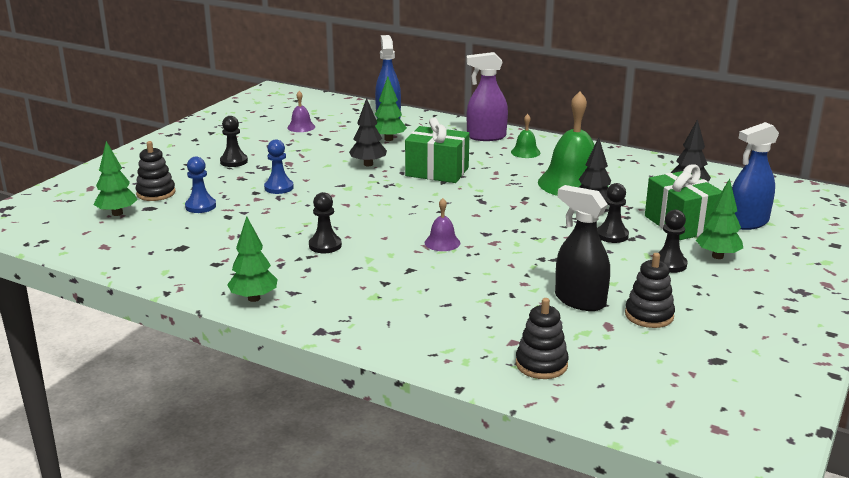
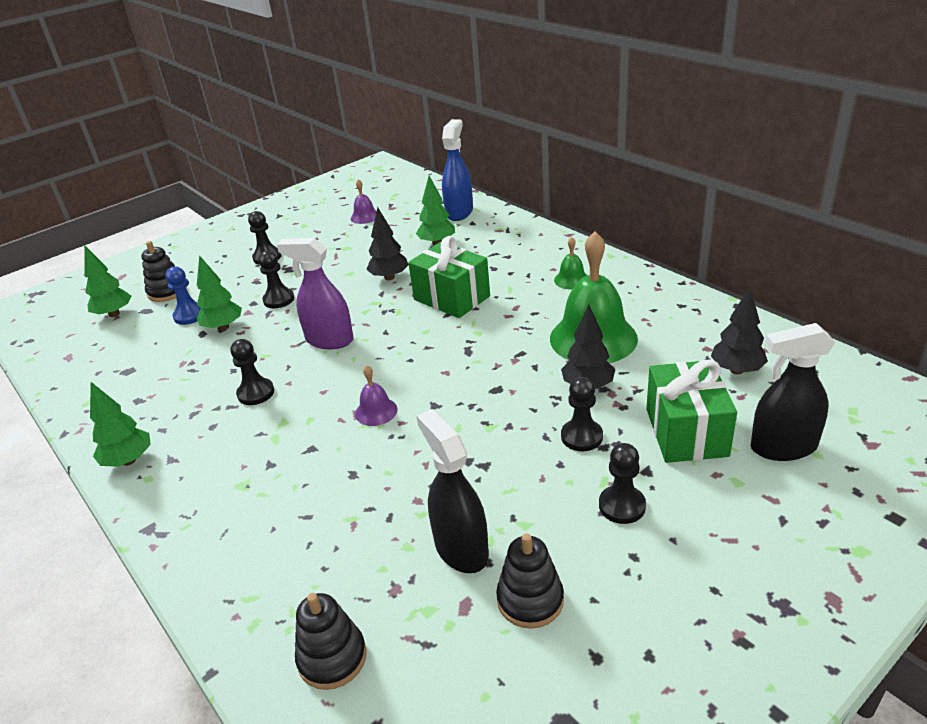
camera: 25 degrees right, 10 degrees up
(279, 187) = (279, 299): blue pawn -> black pawn
(486, 137) = (543, 250): purple spray bottle -> purple spray bottle (329, 340)
(717, 256) = (699, 504): green tree -> green tree (223, 327)
(747, 223) = (783, 447): blue spray bottle -> black spray bottle

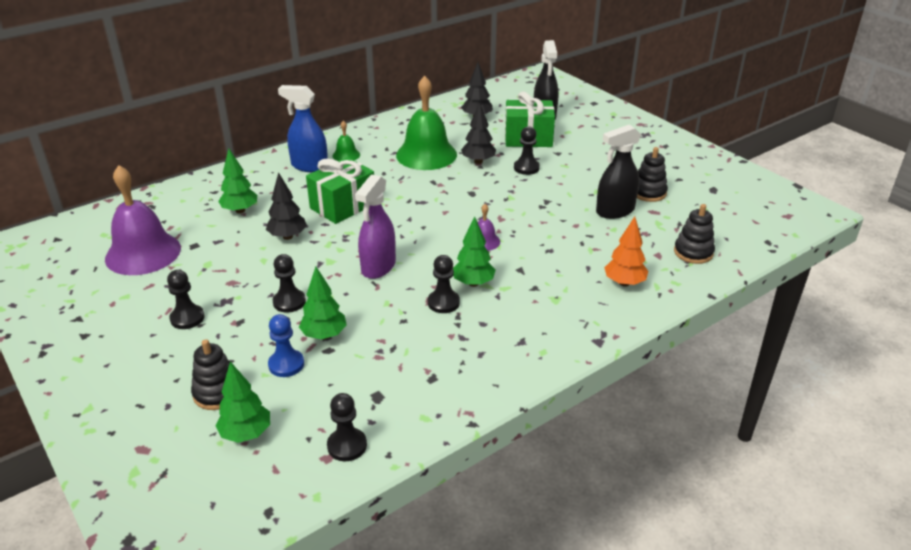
camera: 90 degrees left, 0 degrees up
(129, 460) = (519, 367): green tree -> green tree (473, 283)
(263, 557) = (624, 283): none -> orange tree
(365, 216) = (143, 253): purple bell -> purple bell, size x2.20
(459, 212) = (186, 197): blue spray bottle -> blue spray bottle (309, 166)
(622, 506) = (584, 162): black pawn -> black pawn (347, 446)

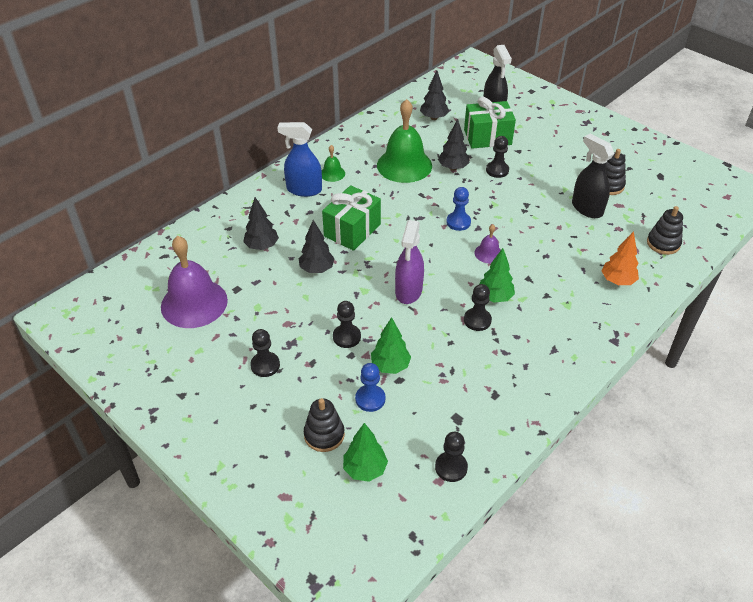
camera: 10 degrees left, 10 degrees up
(240, 210) = (262, 246): green tree -> black tree
(462, 210) = (458, 222): none -> blue pawn
(614, 211) = (587, 208): black spray bottle -> black spray bottle turned 90 degrees clockwise

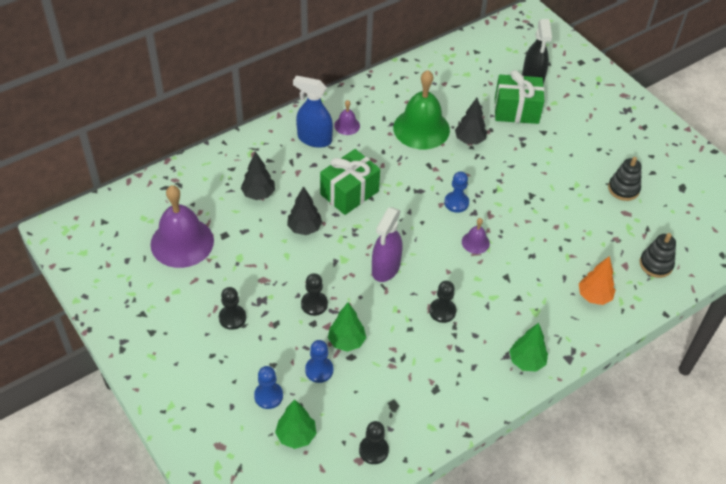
camera: 10 degrees right, 5 degrees up
(324, 435) = (268, 396): black stacking toy -> blue pawn
(332, 173) = (347, 125): green bell -> purple bell
(434, 118) = (467, 78): black tree -> none
(494, 297) = (467, 290): green tree -> green tree (526, 361)
(497, 170) = (514, 151): black pawn -> none
(587, 208) = (591, 211): black spray bottle -> none

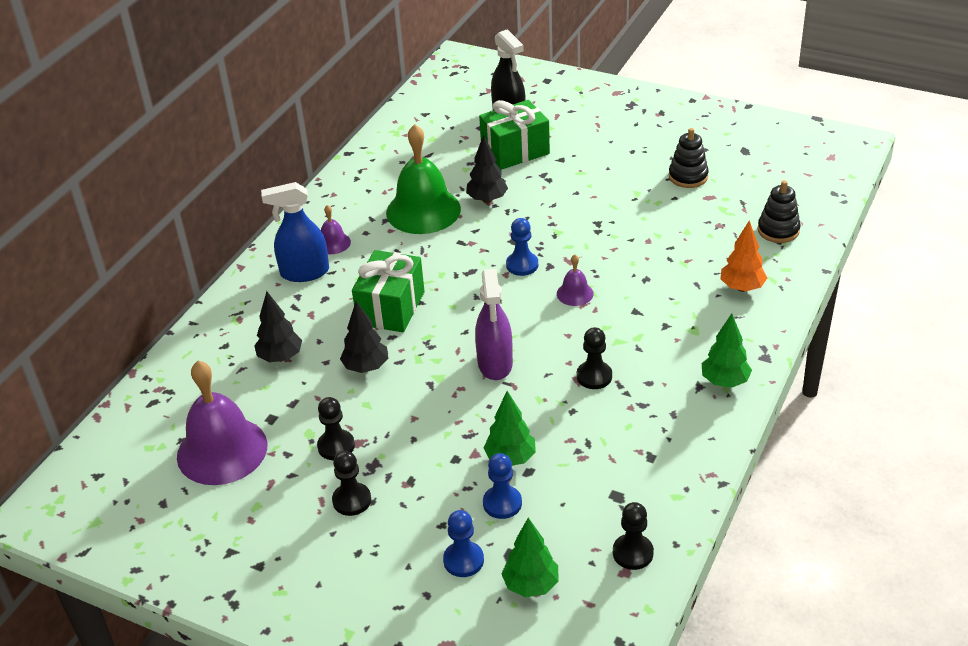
camera: 25 degrees left, 10 degrees down
(314, 304) = (441, 439): black pawn -> black pawn (336, 446)

